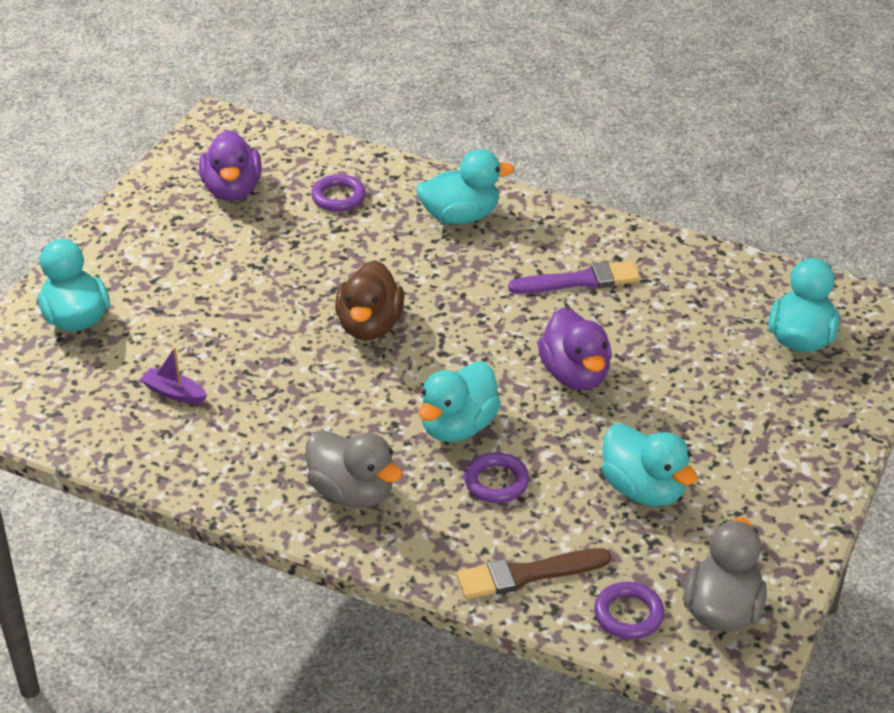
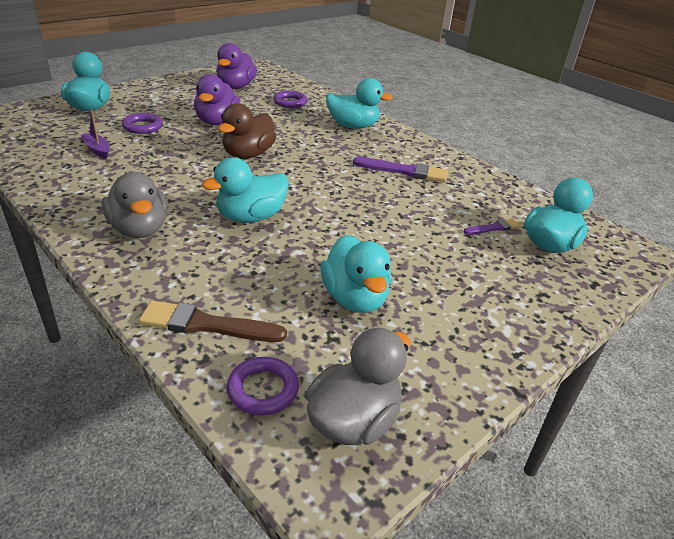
camera: 20 degrees right, 5 degrees down
(496, 482) = (245, 256): purple ring -> purple ring (143, 127)
(575, 374) = (360, 215): purple duck -> purple duck (217, 121)
(731, 336) = (494, 228): none -> purple brush

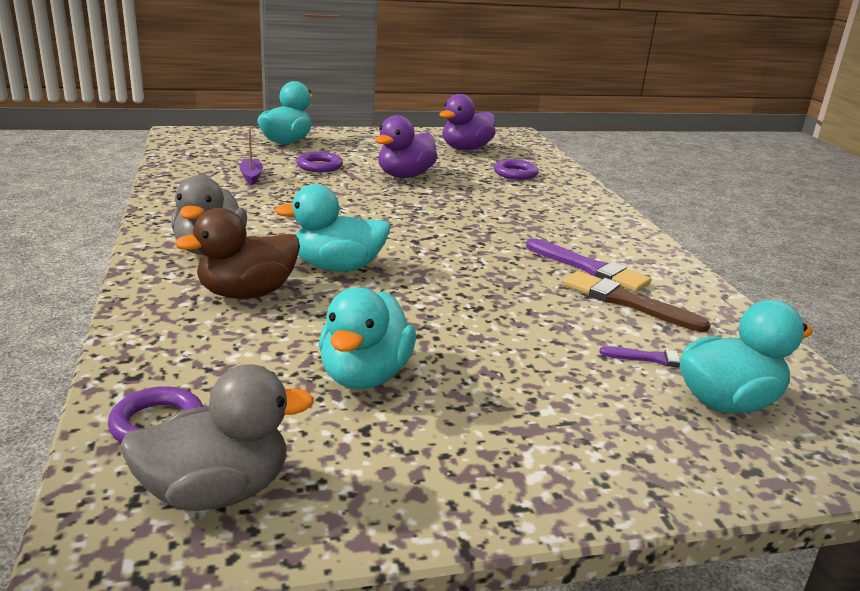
camera: 30 degrees right, 10 degrees down
(207, 325) = (174, 348): brown brush -> brown brush (627, 302)
(248, 154) = (404, 211): brown duck -> brown duck (247, 293)
(353, 126) = (571, 210): turquoise duck -> none

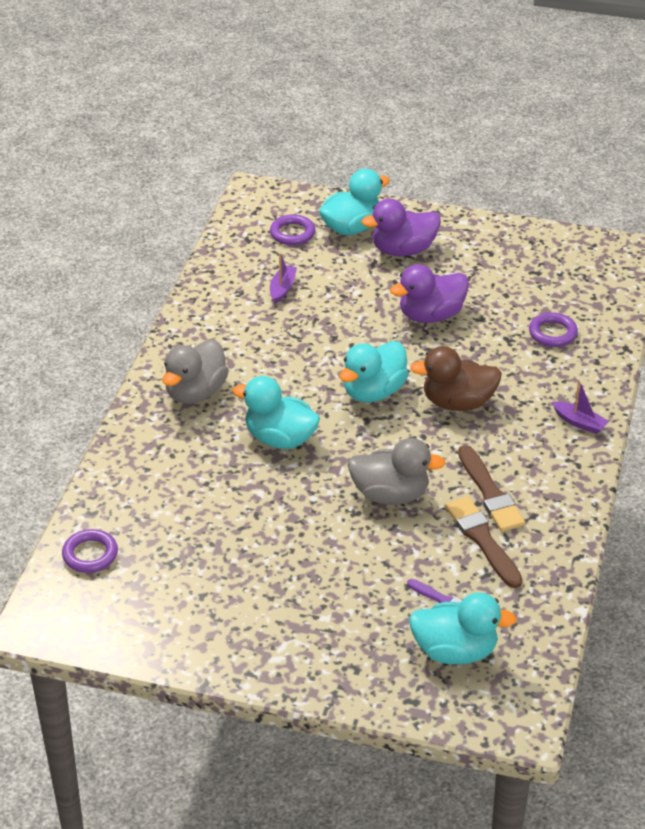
camera: 30 degrees right, 15 degrees up
(216, 491) = (100, 610): grey duck -> grey duck (390, 494)
(247, 293) = (197, 452): brown duck -> brown duck (458, 403)
(319, 166) = (357, 281): purple ring -> purple ring (292, 233)
(365, 375) = (229, 554): turquoise duck -> turquoise duck (373, 392)
(466, 149) = (537, 274): purple duck -> purple duck (403, 250)
(589, 268) = (490, 493): purple brush -> brown brush
(602, 215) = (579, 422): none -> purple boat

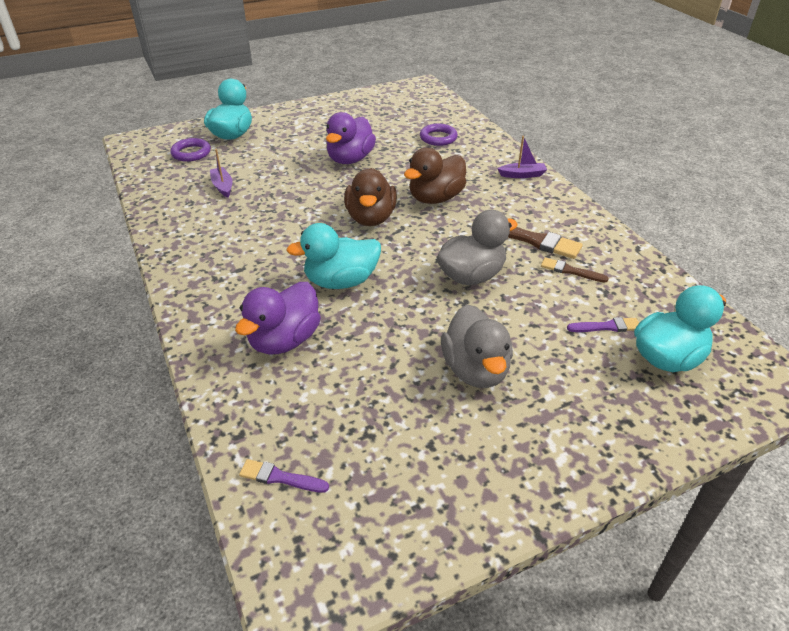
camera: 40 degrees left, 0 degrees up
(90, 554) = (280, 477): purple ring -> purple brush
(195, 392) = (230, 283): grey duck -> grey duck (475, 370)
(373, 392) = (371, 218): turquoise duck -> brown duck
(403, 250) = (284, 133): purple duck -> purple duck (284, 340)
(482, 540) = (570, 271): brown brush -> brown brush, size x0.58

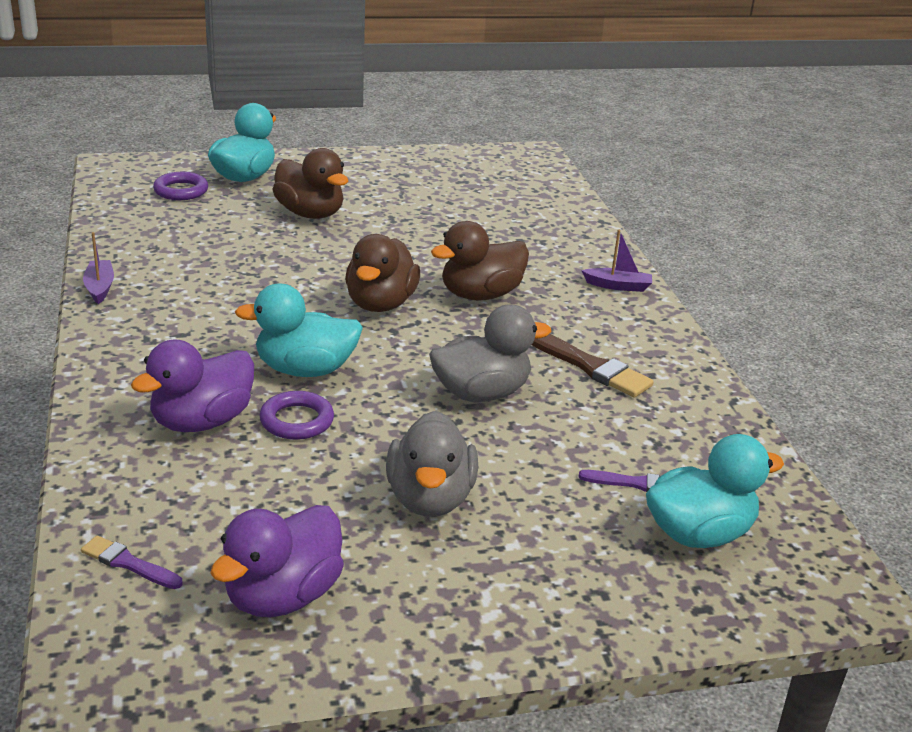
camera: 10 degrees right, 10 degrees down
(222, 186) = (204, 236): purple boat -> purple boat (100, 287)
(291, 156) = (310, 214): none -> brown duck
(350, 159) = (387, 230): purple duck -> purple duck (282, 596)
(438, 138) = (523, 222): purple ring -> purple ring (297, 421)
(570, 271) = (621, 411): brown brush -> none

